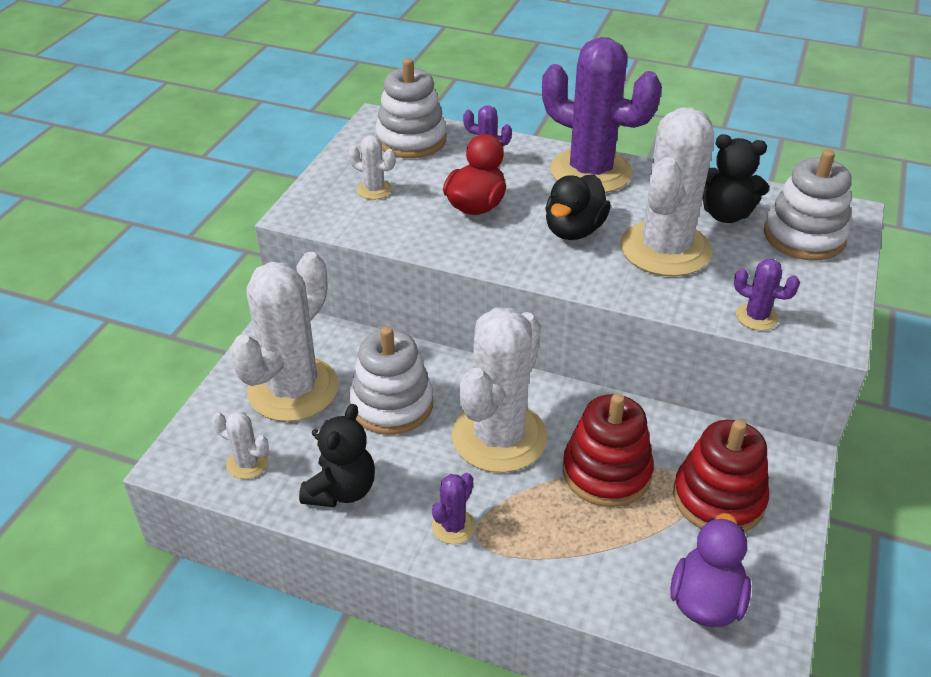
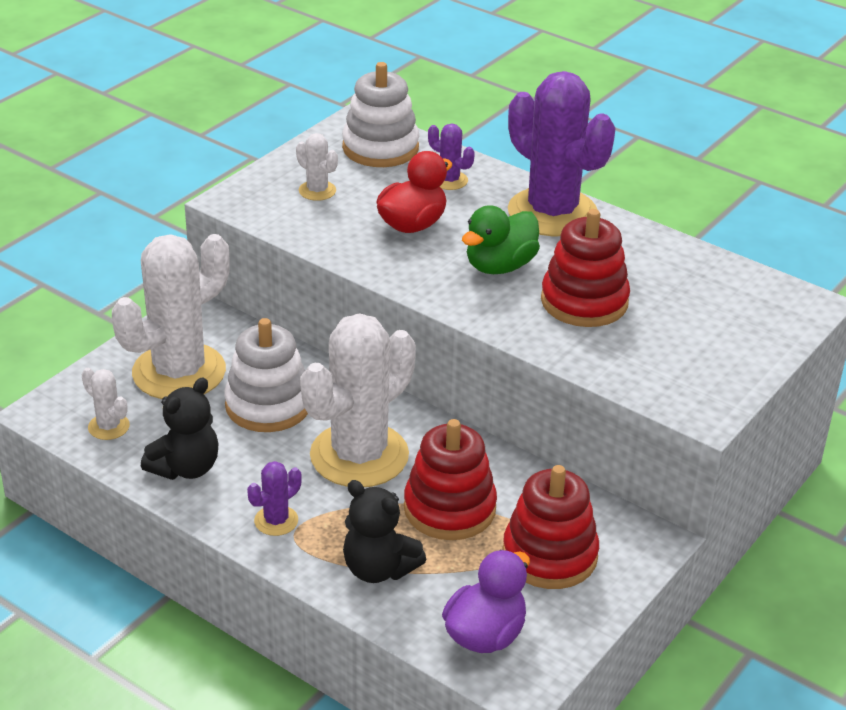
camera: 15 degrees right, 5 degrees down
(574, 230) = (500, 266): black duck -> green duck
(665, 249) = (584, 301): white cactus -> red stacking toy
(725, 214) = (671, 280): black teddy bear -> black teddy bear (378, 569)
(756, 317) = (638, 381): purple cactus -> none
(804, 236) = (742, 317): white stacking toy -> none

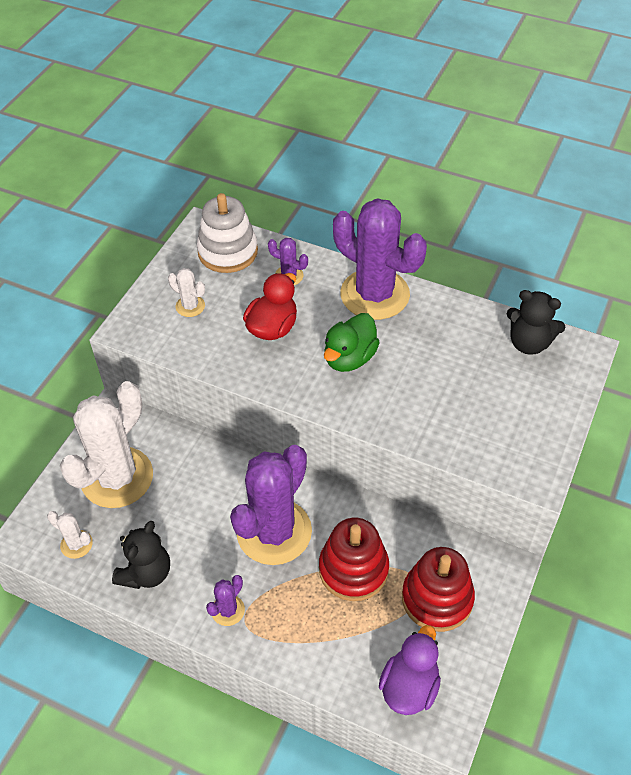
camera: 10 degrees left, 15 degrees up
(268, 405) = (193, 496): white stacking toy -> none
(359, 455) = (274, 532): white cactus -> purple cactus
(378, 569) = (316, 640): black teddy bear -> black teddy bear (529, 343)
(584, 301) = (421, 382): red stacking toy -> none

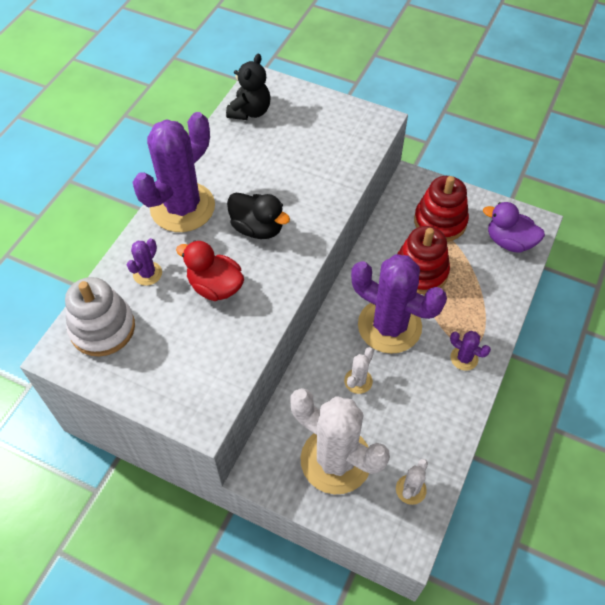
camera: 90 degrees left, 5 degrees up
(146, 573) = (435, 424): black teddy bear -> none
(190, 306) = (177, 360): white cactus -> white cactus (358, 381)
(349, 358) = (257, 228): green duck -> black duck

